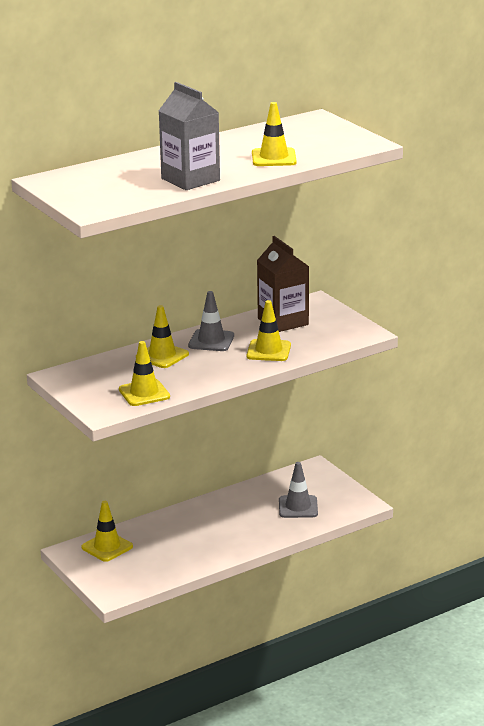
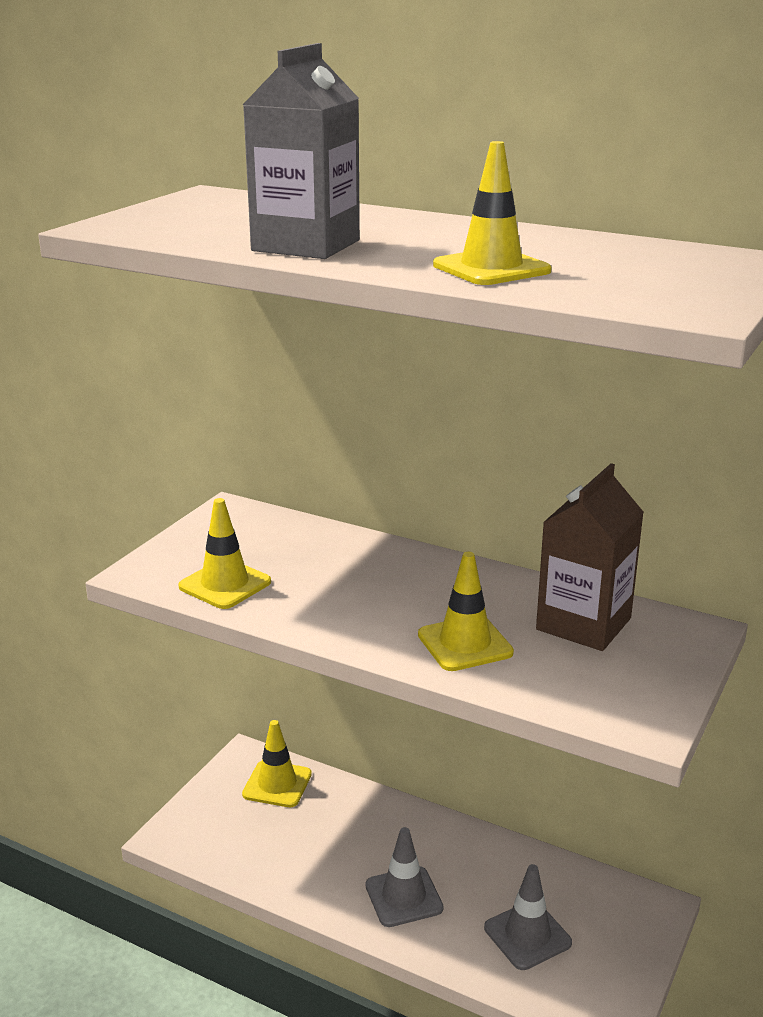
camera: 60 degrees right, 0 degrees up
(162, 356) = (356, 561): yellow traffic cone -> none
(211, 341) = (445, 584): grey traffic cone -> grey traffic cone (403, 897)

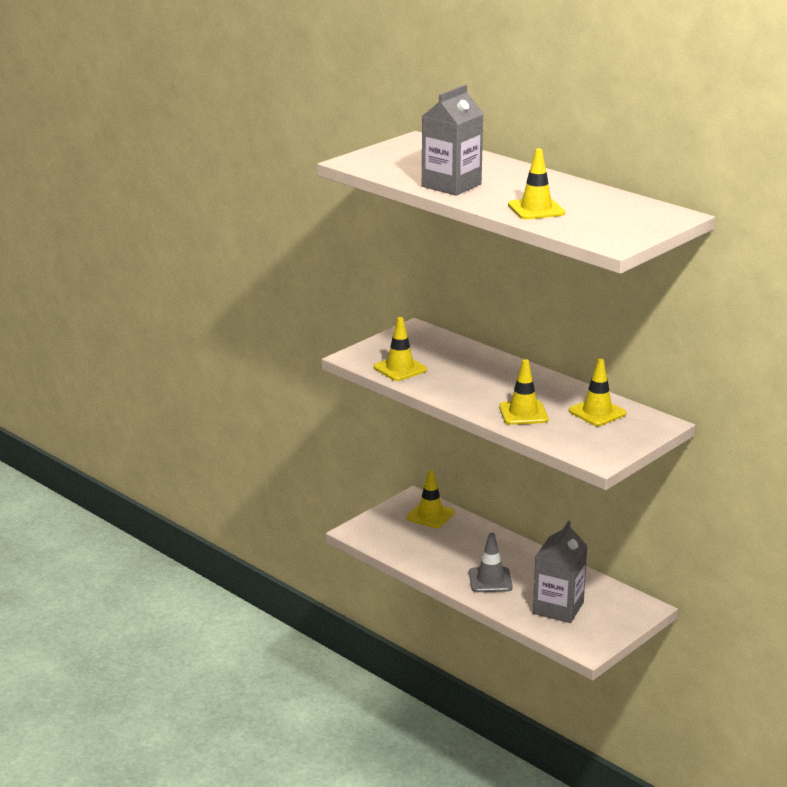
camera: 15 degrees right, 0 degrees up
(527, 935) = (558, 608): grey traffic cone -> grey carton
(583, 624) = (597, 412): brown carton -> yellow traffic cone

